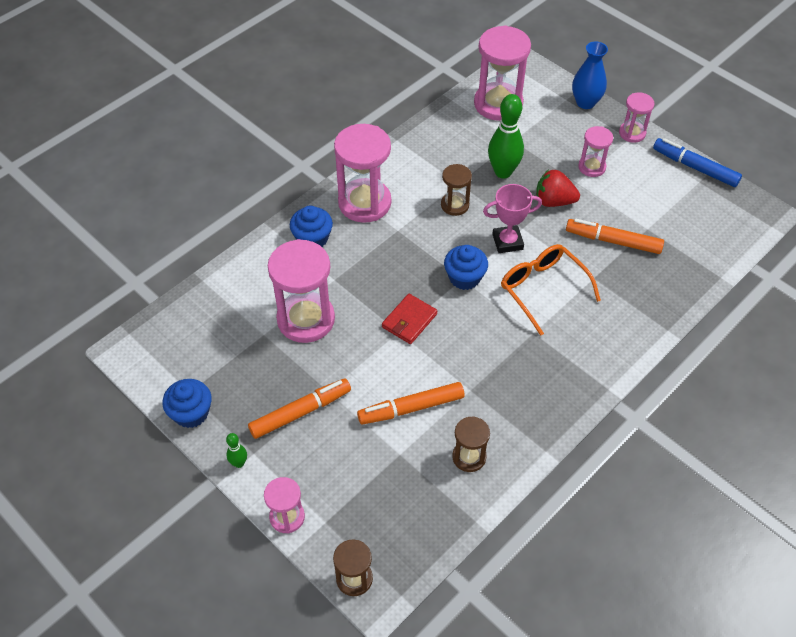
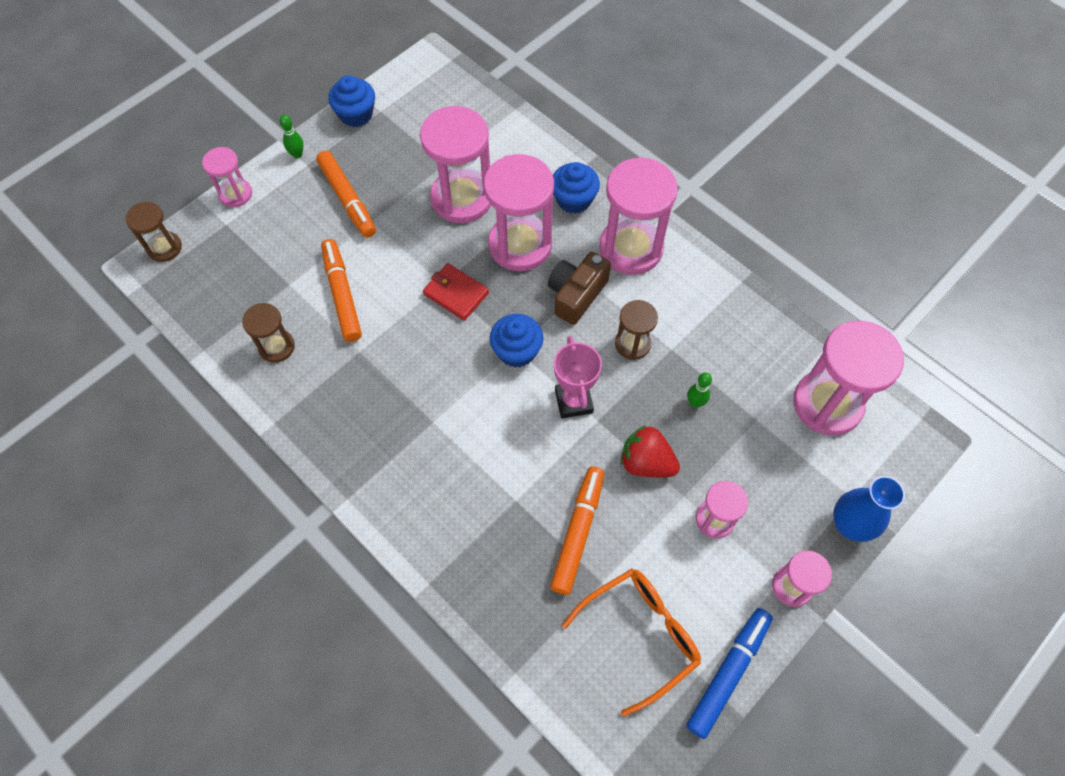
camera: 90 degrees right, 10 degrees up
(359, 276) = (520, 245): none -> pink hourglass
(409, 238) = (576, 294): none -> brown camera
(503, 172) = (695, 403): green bowling pin -> green bowling pin, size x0.47
(542, 289) = (498, 437): orange glasses -> orange glasses (641, 634)
(554, 201) = (646, 462): red strawberry -> red strawberry turned 75 degrees counterclockwise

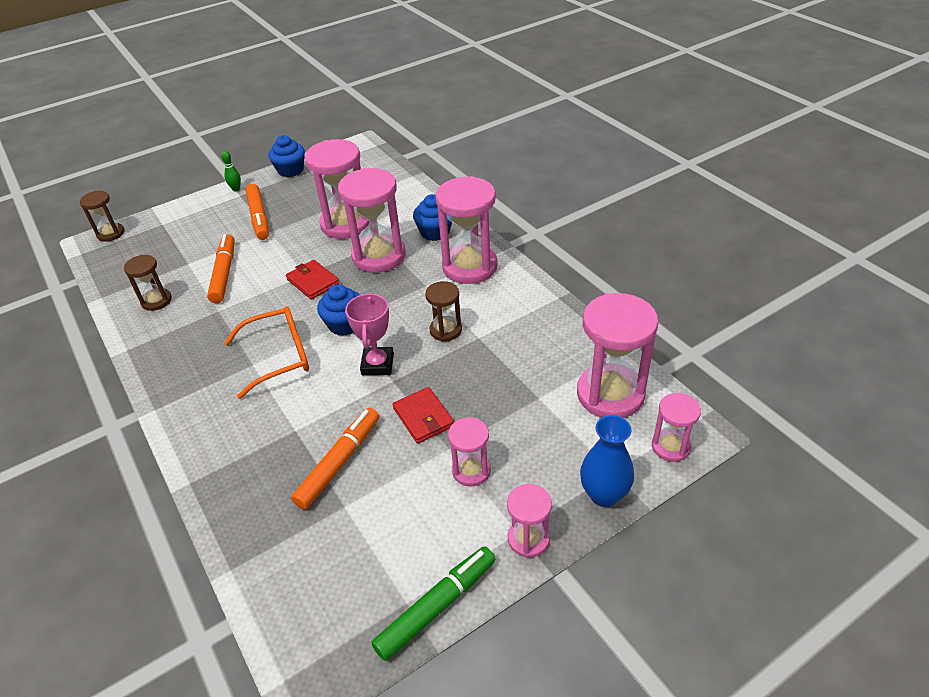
camera: 15 degrees right, 20 degrees down
(236, 194) = (179, 207): pink hourglass -> pink hourglass (670, 446)
(576, 294) = (411, 292): brown camera -> none
(641, 634) = (363, 557): orange glasses -> orange glasses (279, 356)
(646, 462) = (423, 417): red strawberry -> red wallet
(695, 403) = (485, 378): green bowling pin -> none
(728, 673) = (436, 606): blue marker -> green marker

